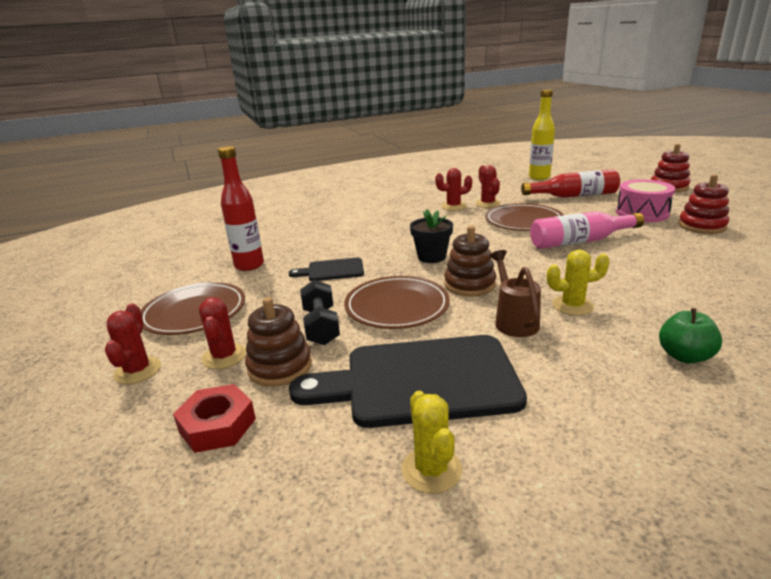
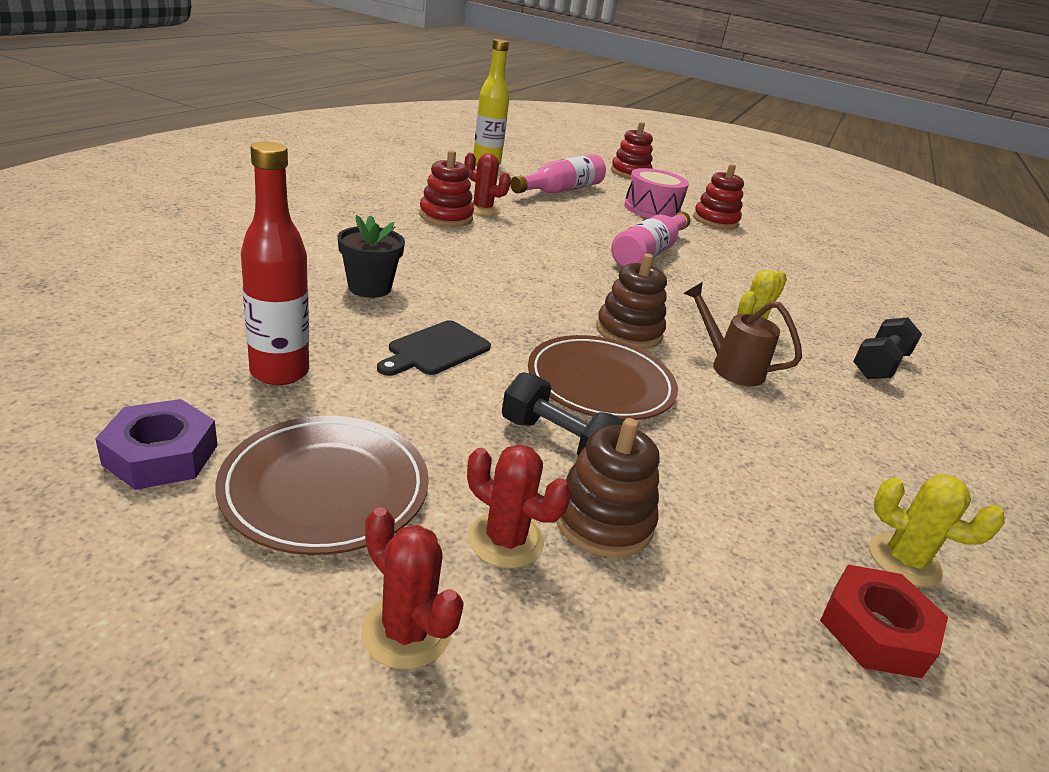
camera: 50 degrees left, 5 degrees up
(166, 284) = (161, 455): none -> purple nut
(217, 425) = (666, 639): red nut -> red nut (875, 630)
(420, 381) = (761, 470): black cutting board -> none
(431, 257) = (533, 301): black flower pot -> black flower pot (369, 288)
(453, 206) = (446, 217): red cactus -> red stacking toy
(523, 221) = (559, 232): brown plate -> none
(574, 196) = (560, 190): red bottle -> pink bottle
(684, 356) = (879, 365): green apple -> black dumbbell

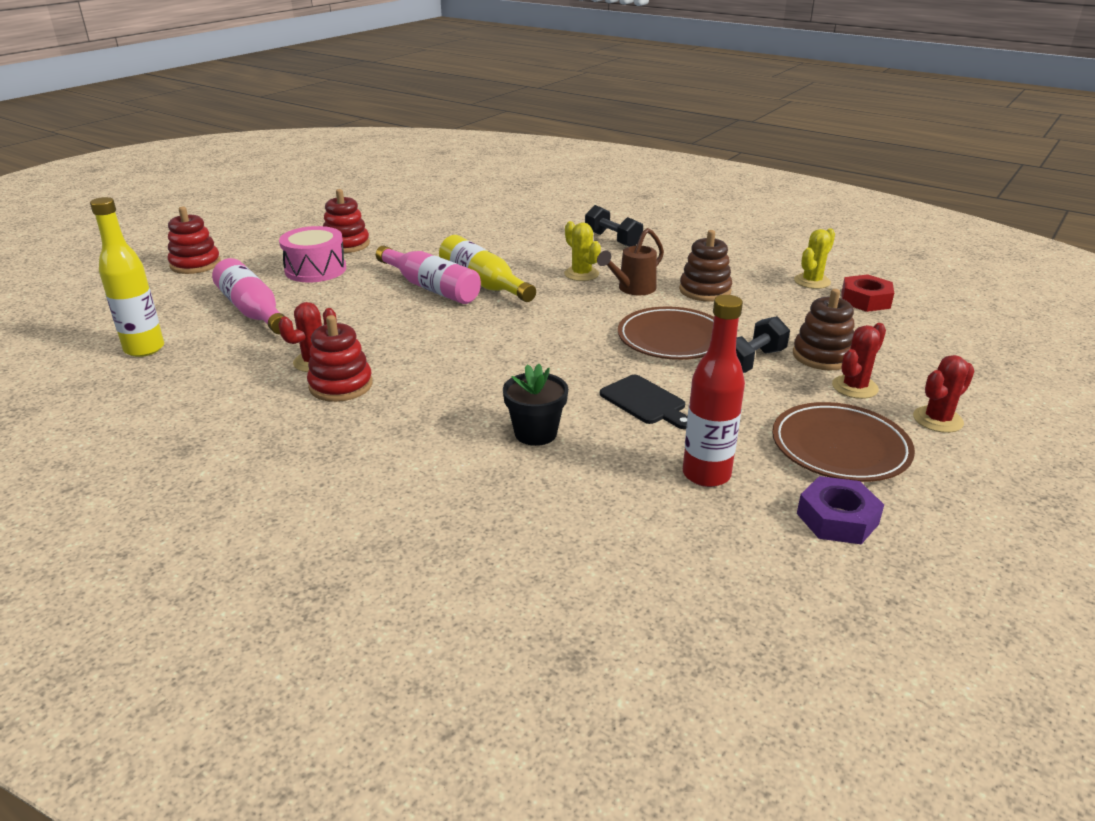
camera: 75 degrees left, 0 degrees up
(628, 332) = (590, 318): brown stacking toy -> brown stacking toy (705, 290)
(678, 277) = (483, 283): none -> yellow bottle

